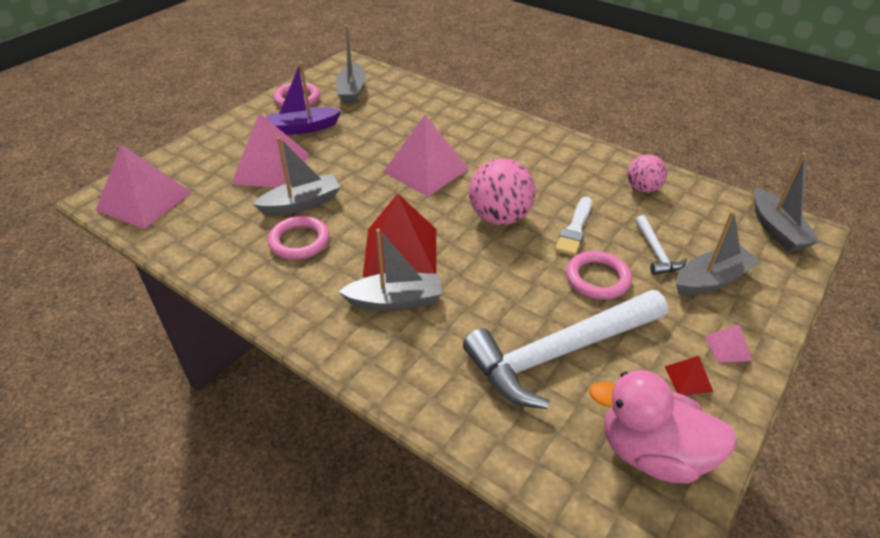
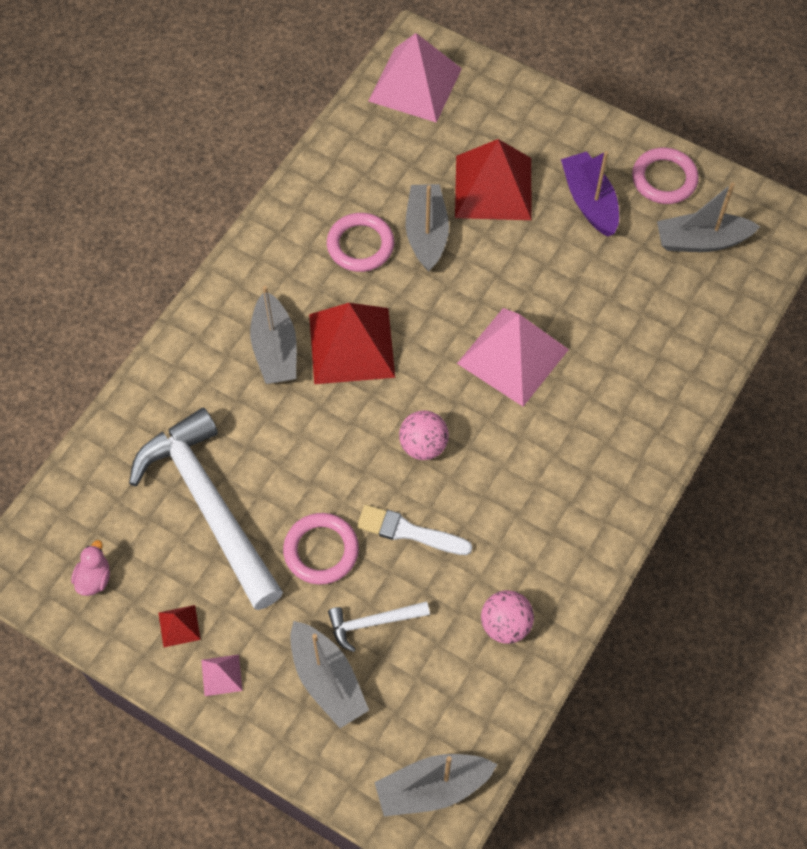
camera: 85 degrees right, 20 degrees up
(271, 168) = (493, 187): pink pyramid -> red pyramid
(301, 204) = (426, 233): grey boat -> grey boat turned 150 degrees counterclockwise
(499, 217) = (423, 445): pink ball -> pink ball, size x0.61
(652, 453) = (94, 578): pink duck -> pink duck, size x0.44

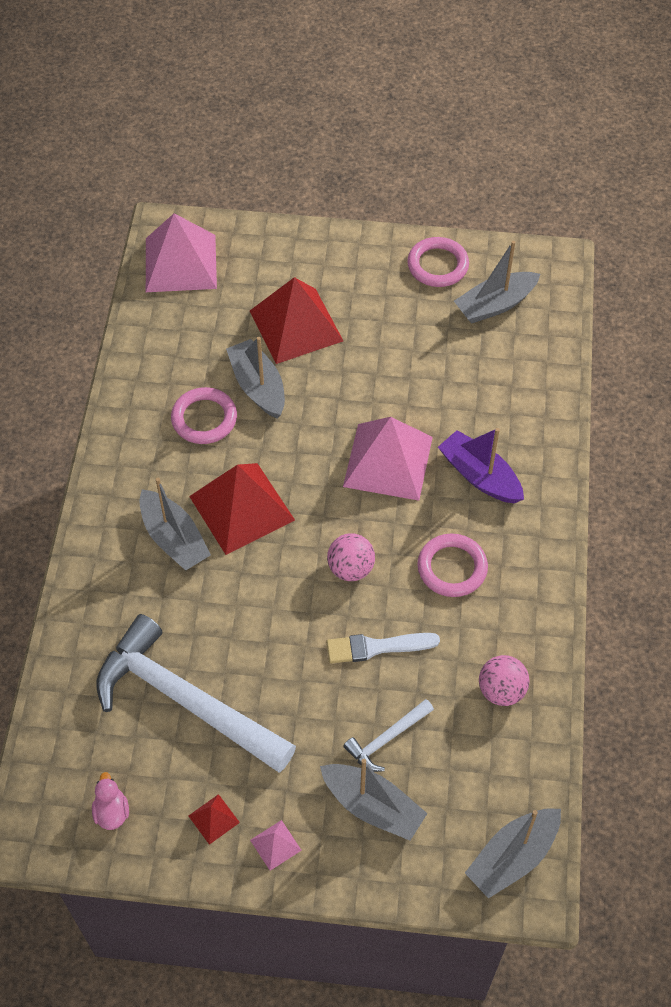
camera: 25 degrees left, 5 degrees down
(321, 550) = (308, 697): pink ring -> pink ring (452, 568)
(589, 201) = (385, 307): purple boat -> purple boat (480, 476)

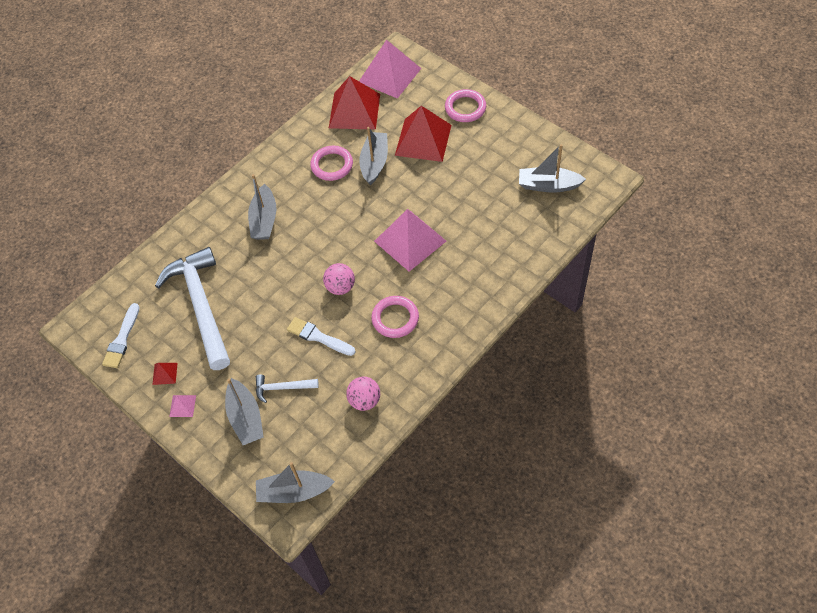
camera: 40 degrees right, 0 degrees up
(112, 812) = (122, 339): pink duck -> white brush
(241, 508) = (311, 223): red pyramid -> red pyramid (354, 110)
(437, 265) = (533, 146): pink ring -> pink ring (465, 108)
(480, 476) = (454, 277): purple boat -> none

